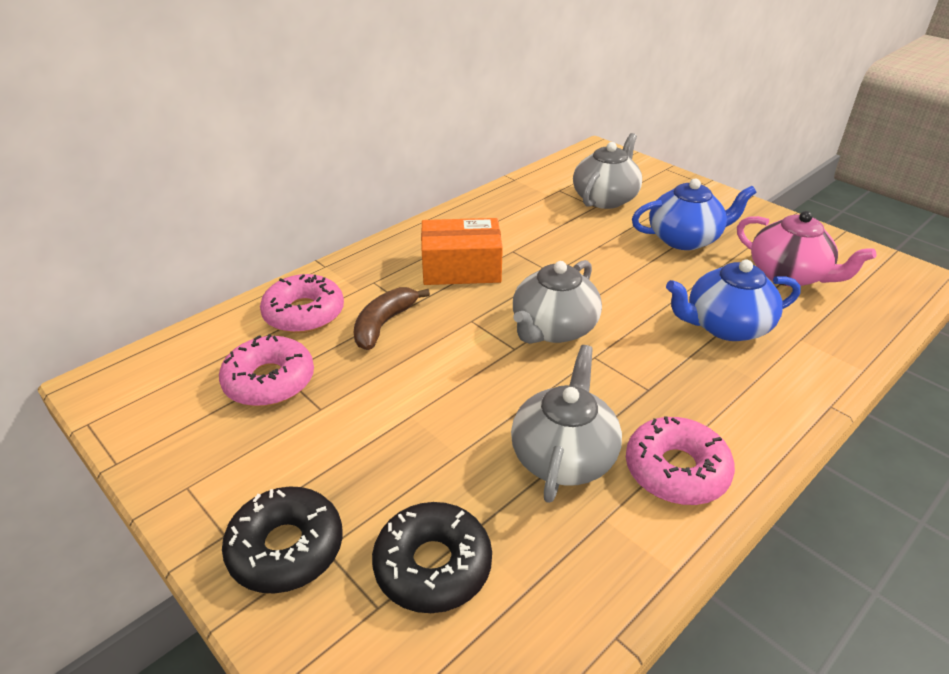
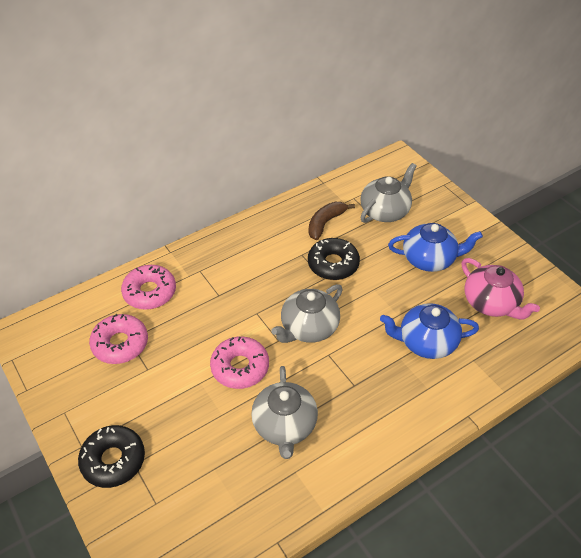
camera: 10 degrees right, 10 degrees up
(384, 324) = (199, 308): brown banana -> brown banana (325, 223)
(433, 565) = (190, 484): black donut -> black donut (333, 264)
(461, 268) = (261, 266): orange box -> none
(563, 456) = (284, 426): grey teapot -> grey teapot turned 150 degrees clockwise
(676, 470) = (349, 446): pink donut -> pink donut (240, 367)

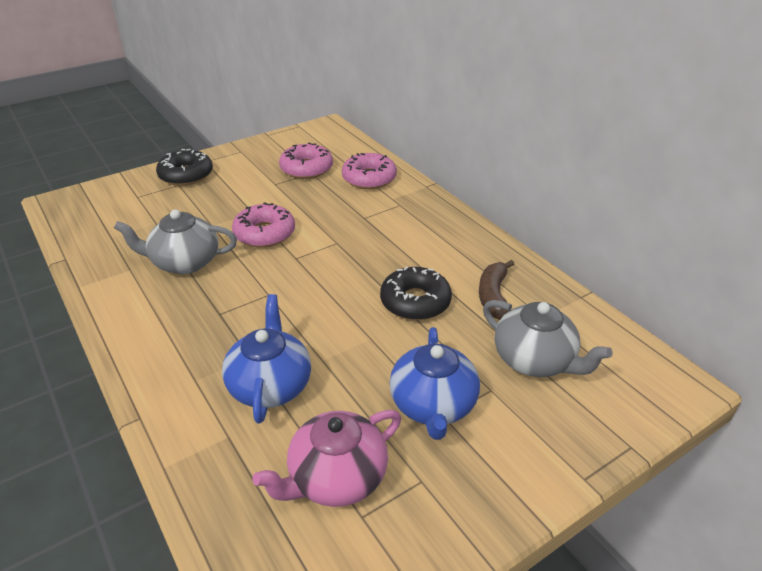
camera: 90 degrees right, 10 degrees down
(308, 328) = (310, 279): grey teapot -> none
(325, 223) = (493, 296): brown banana -> brown banana turned 120 degrees counterclockwise

